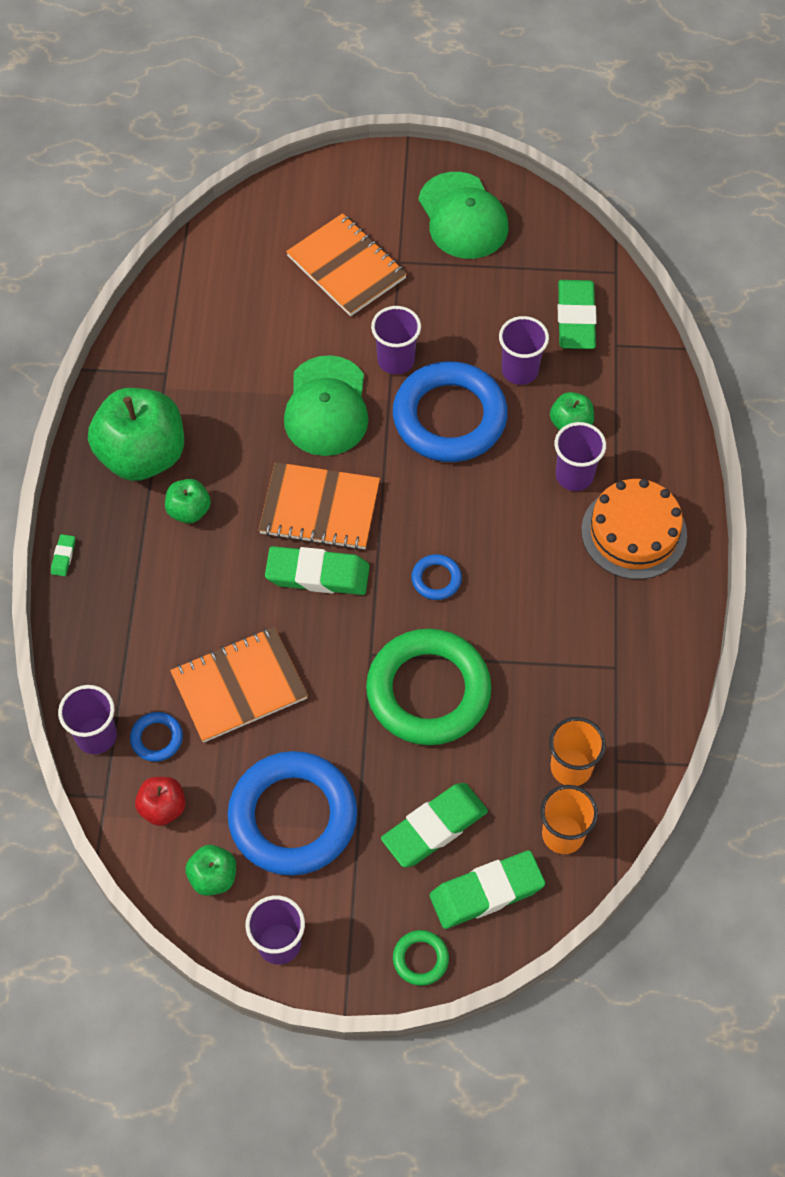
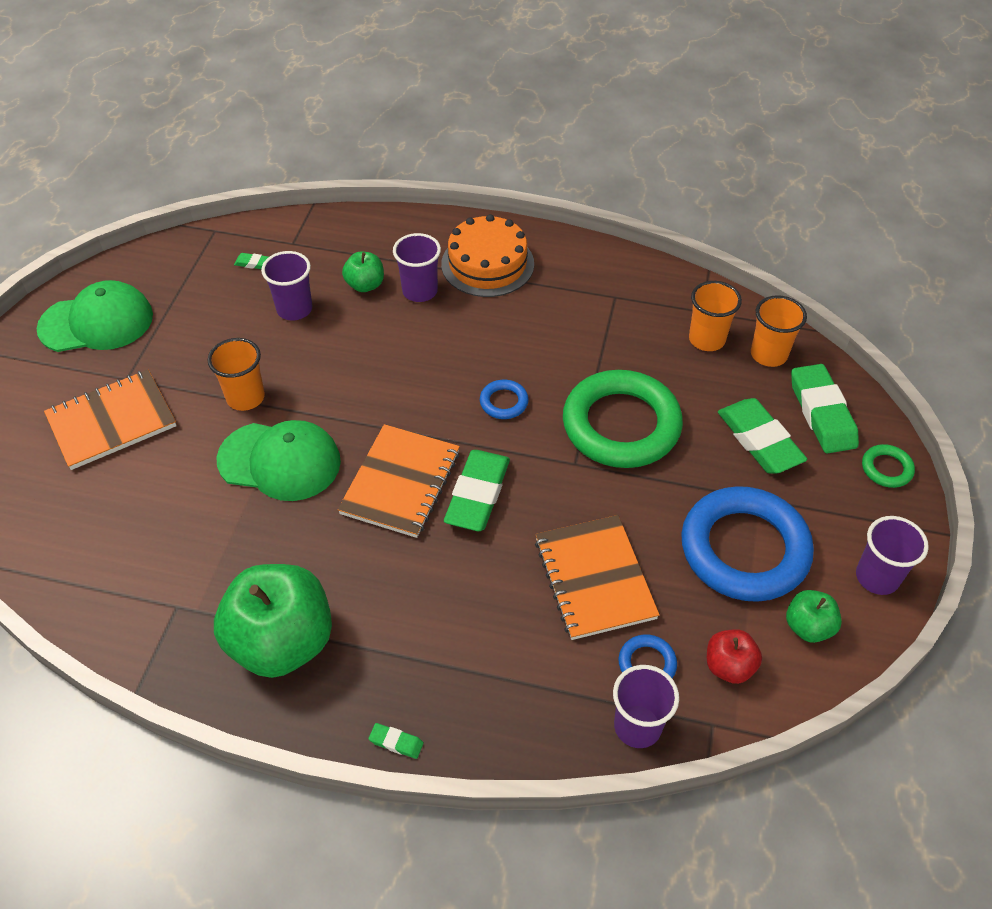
camera: 80 degrees left, 10 degrees down
(189, 511) = (370, 602): green apple -> none
(396, 360) = (245, 397): purple cup -> orange cup
(449, 417) = (328, 366): blue ring -> none
(576, 319) = (253, 263): green eraser -> green eraser, size x0.43

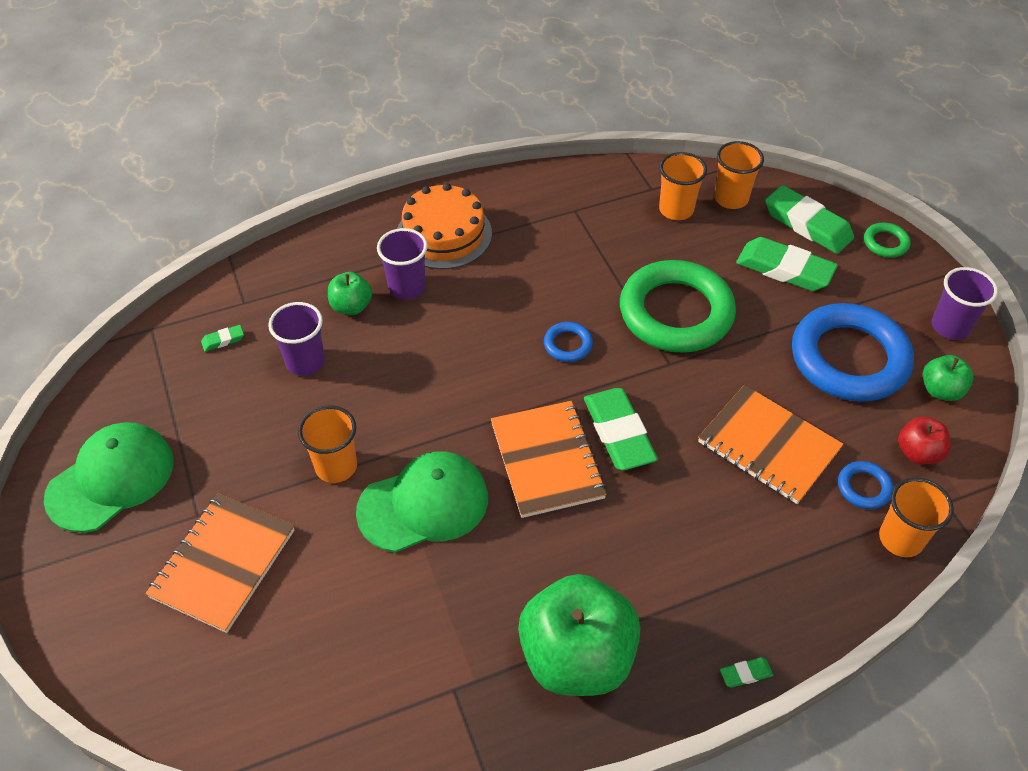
camera: 35 degrees left, 0 degrees up
(637, 726) = (900, 539): purple cup -> orange cup

